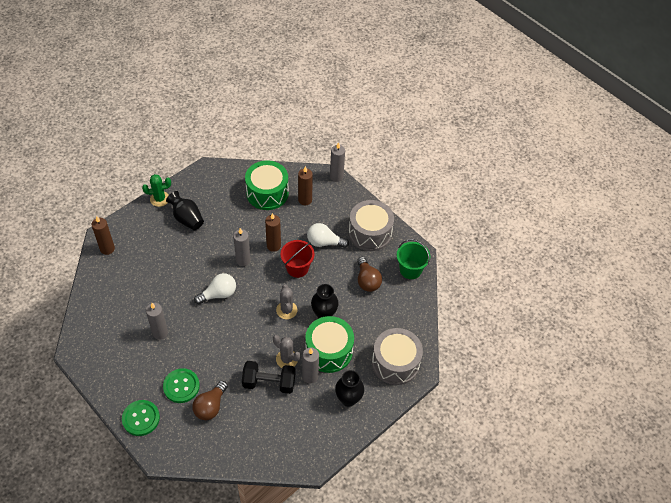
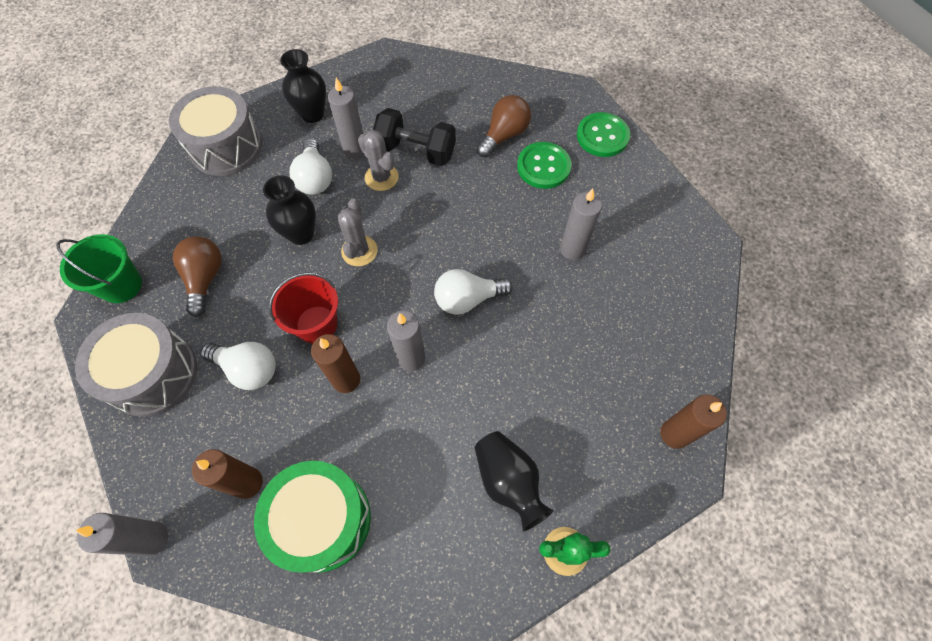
camera: 165 degrees left, 10 degrees up
(329, 351) = (315, 178): green drum -> white light bulb

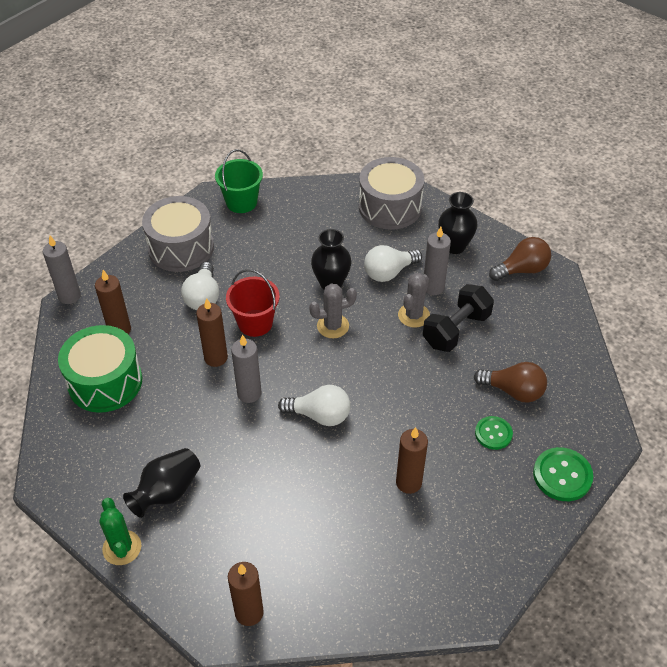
camera: 70 degrees right, 15 degrees down
(205, 278) = (266, 244): brown light bulb -> brown light bulb (522, 270)
(416, 151) = (456, 330): black dumbbell -> black dumbbell turned 45 degrees clockwise
(467, 299) = (319, 415): white light bulb -> white light bulb turned 135 degrees clockwise
(543, 167) = (493, 433): green button -> green button, size x0.66
(572, 249) = (408, 482): grey candle -> brown candle

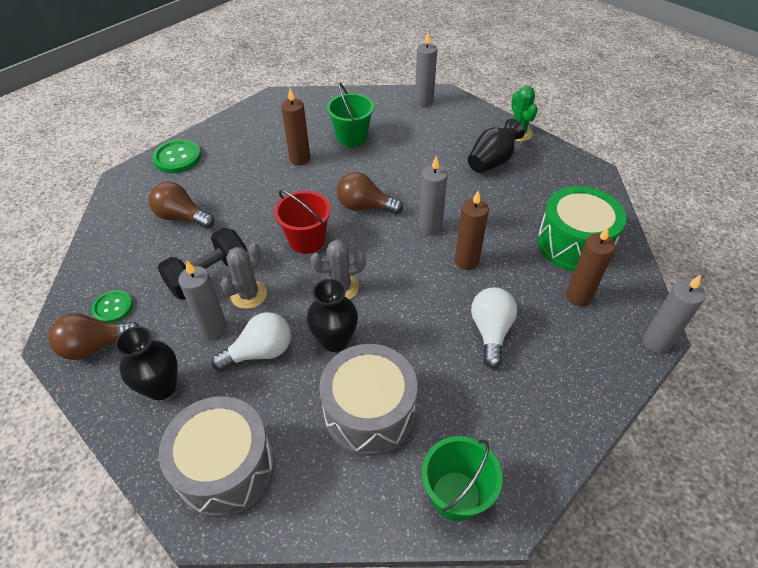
camera: 175 degrees left, 0 degrees up
(181, 248) = (534, 409): grey drum -> grey drum (369, 412)
(249, 612) = (424, 101): brown candle -> grey candle
(255, 323) = (427, 296): red bucket -> red bucket (307, 240)
(319, 415) = (365, 206): white light bulb -> brown light bulb
(348, 526) = (352, 137): none -> green bucket
(493, 433) = (217, 186): green button -> green button (113, 307)

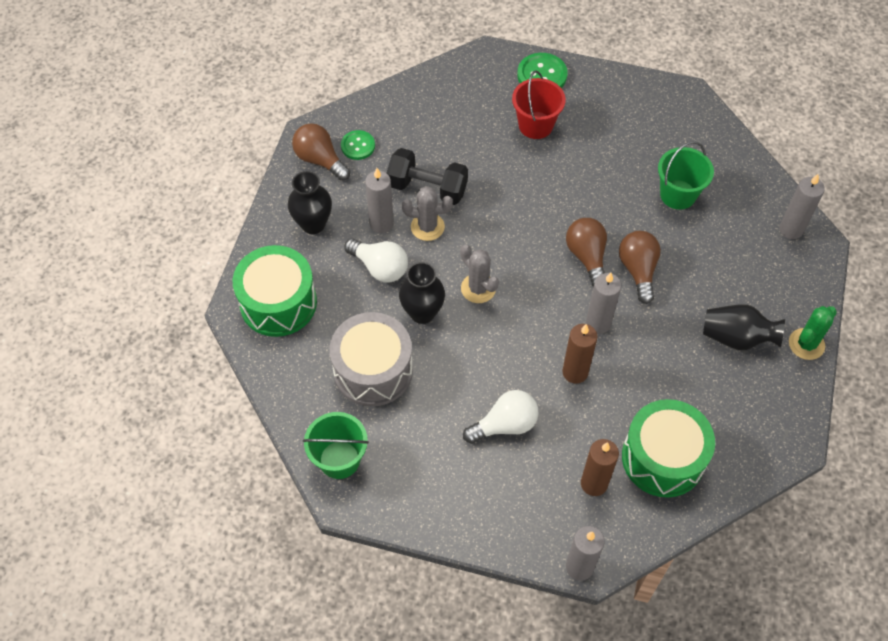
camera: 60 degrees right, 10 degrees up
(182, 217) = (475, 127): brown light bulb -> brown light bulb (638, 270)
(226, 468) = (278, 303): grey drum -> green drum
(300, 159) = (612, 169): brown candle -> none
(307, 240) = (513, 234): red bucket -> red bucket (535, 125)

